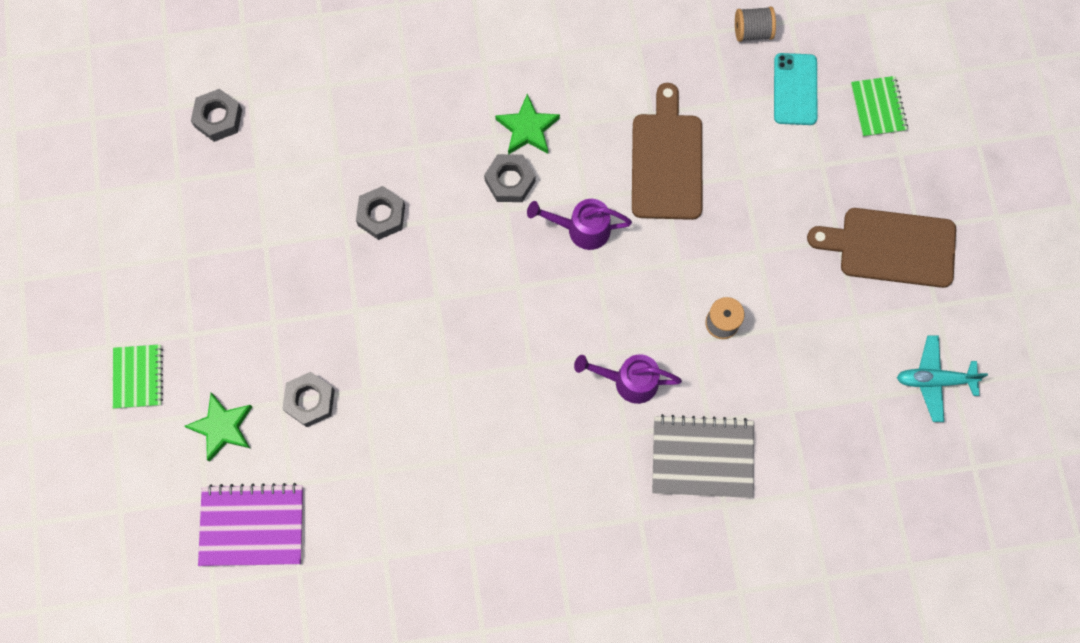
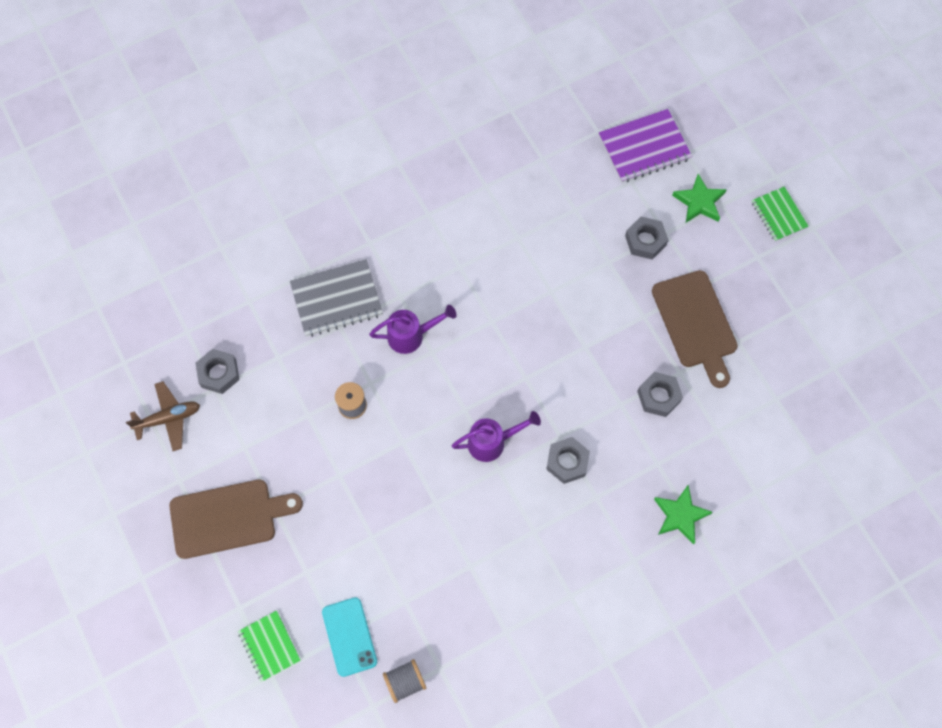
camera: 160 degrees right, 5 degrees down
(218, 118) = (830, 430): grey nut -> grey nut (219, 373)
(527, 128) = (571, 513): green star -> green star (680, 515)
(666, 161) = (442, 527): brown cutting board -> brown cutting board (695, 323)
(934, 380) = (168, 418): turquoise plane -> brown plane

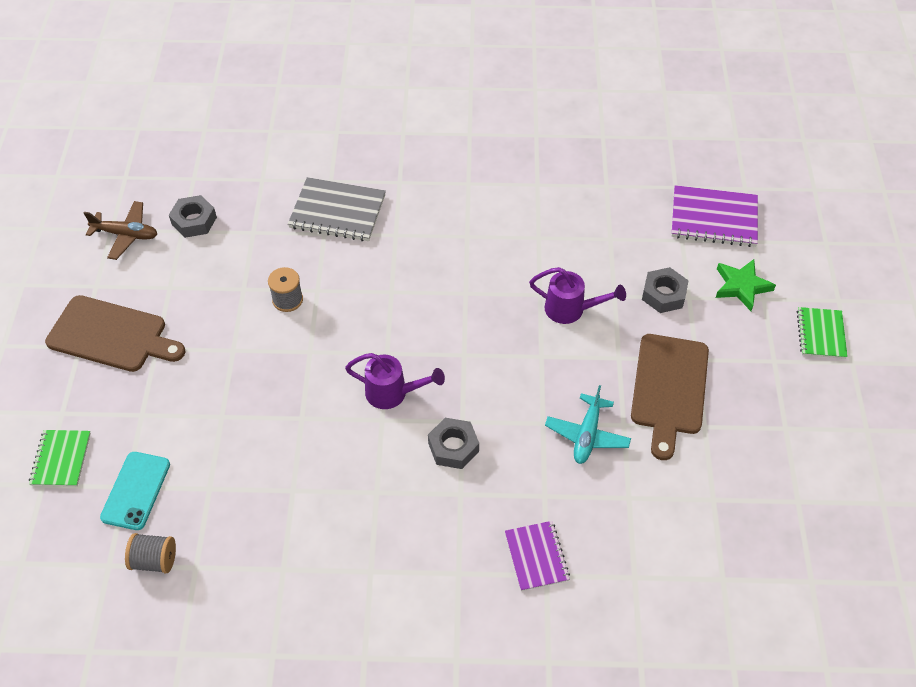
camera: 30 degrees right, 15 degrees down
(411, 335) = (382, 270): purple watering can -> purple watering can (571, 310)
(658, 396) = (587, 435): grey nut -> turquoise plane
(680, 515) = (536, 556): green star -> purple notebook

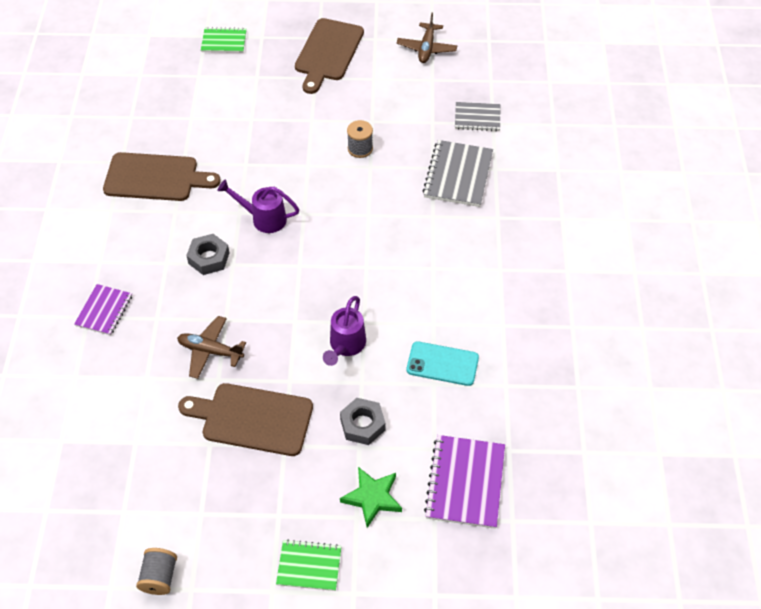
camera: 90 degrees right, 0 degrees up
(136, 490) = (194, 81): turquoise phone -> turquoise phone (442, 364)
(154, 560) = (139, 96): grey spool -> grey spool (159, 577)
(194, 221) = (443, 85): grey nut -> none
(252, 192) = (477, 118): none -> grey notebook
(316, 521) = (155, 177): none -> brown cutting board
(393, 393) = (263, 218): purple watering can -> purple watering can turned 90 degrees clockwise
(536, 556) = (104, 311): purple notebook -> purple notebook turned 60 degrees counterclockwise
(587, 435) = (210, 351): turquoise plane -> brown plane

